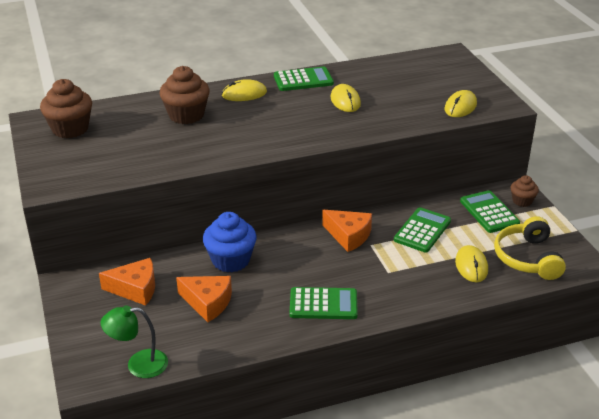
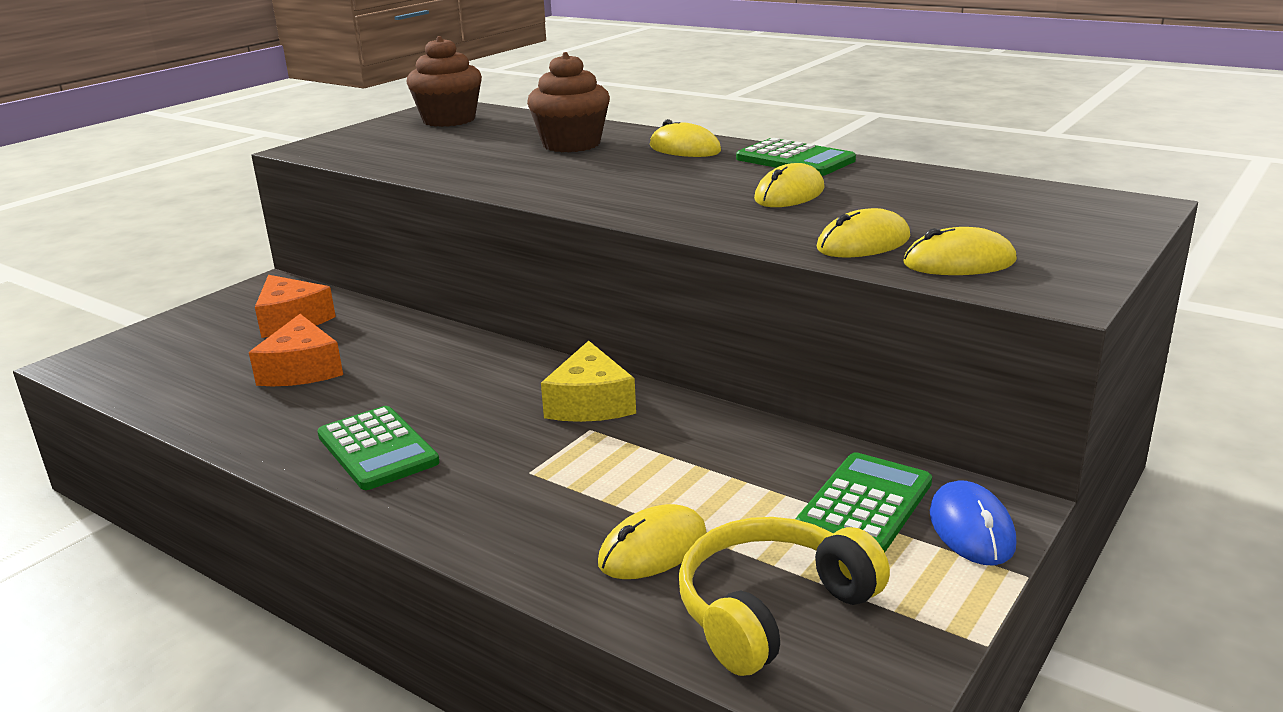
camera: 55 degrees right, 10 degrees down
(138, 364) = (128, 378): green lamp -> none
(231, 260) = (418, 348): blue cupcake -> none
(348, 236) = (590, 403): orange cheese -> yellow cheese
(419, 113) = (863, 243): none -> yellow mouse
(422, 230) = (697, 458): green calculator -> none
(522, 201) = (971, 529): brown cupcake -> blue mouse

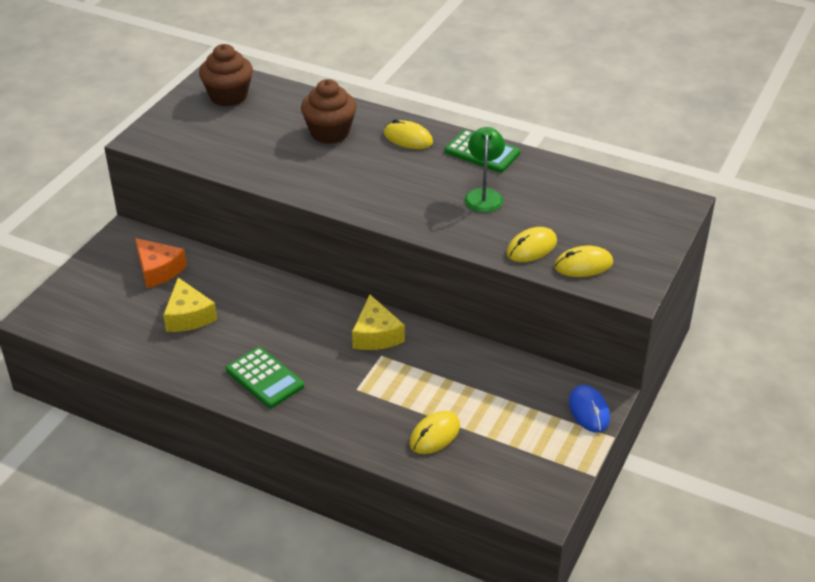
camera: 10 degrees left, 15 degrees up
(301, 369) = (188, 316): orange cheese -> yellow cheese
(772, 609) = (498, 465): yellow headphones -> none
(789, 194) = (484, 195): yellow mouse -> green lamp
(864, 504) = (536, 399): green calculator -> none

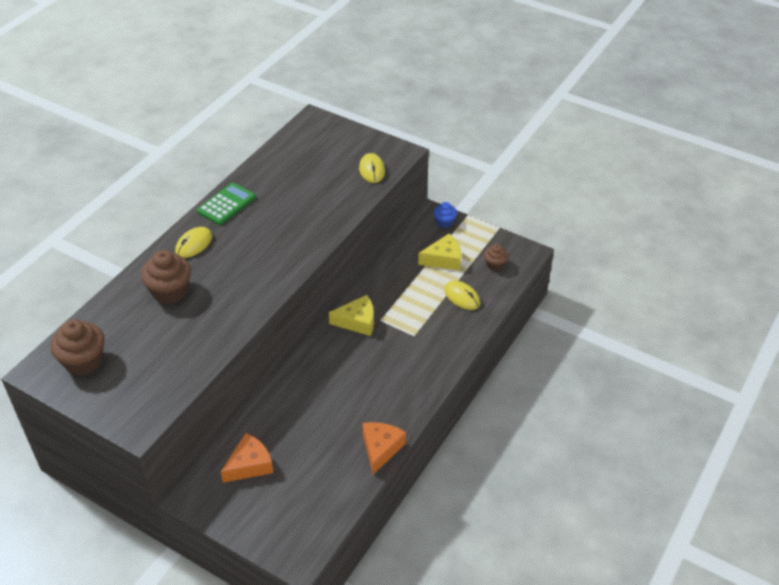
camera: 85 degrees left, 5 degrees up
(172, 369) = (381, 449): none -> orange cheese
(188, 316) = (316, 440): yellow cheese -> yellow cheese (443, 259)
(265, 378) = (397, 388): green calculator -> none
(484, 195) = (282, 208): green lamp -> none
(508, 471) = (495, 265): none -> brown cupcake
(531, 247) = (349, 191): yellow mouse -> none
(589, 411) = (444, 222): blue mouse -> blue cupcake

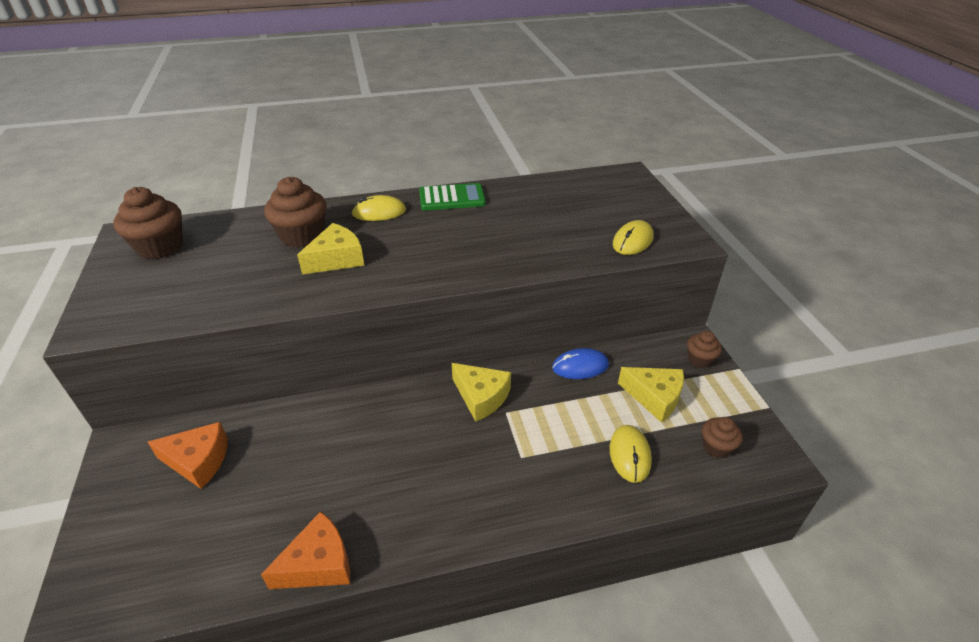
camera: 45 degrees right, 5 degrees down
(218, 290) = (337, 259): none -> yellow cheese
(389, 268) = (580, 366): none -> blue mouse
(444, 222) = (700, 359): blue cupcake -> brown cupcake

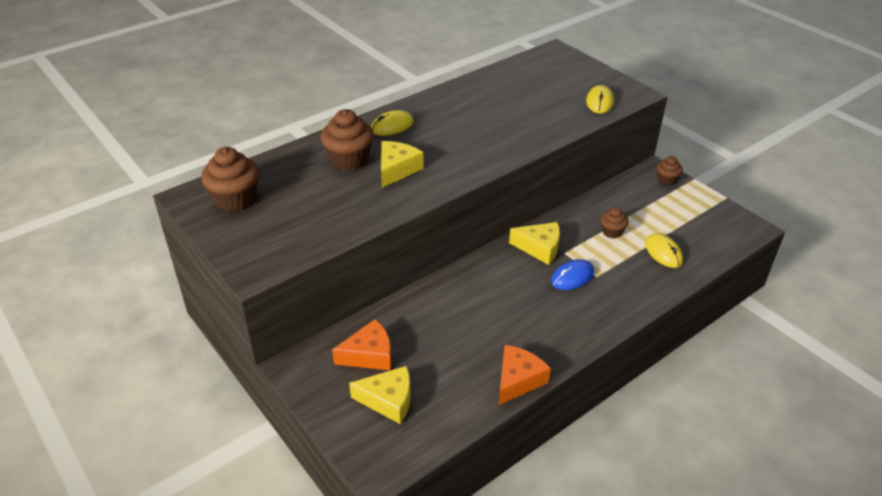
camera: 25 degrees left, 0 degrees up
(452, 198) = (439, 101): green calculator -> none
(580, 366) = (591, 207): blue mouse -> blue mouse (572, 277)
(654, 397) = (654, 213): yellow cheese -> yellow cheese (388, 400)
(716, 447) = (711, 231): brown cupcake -> brown cupcake (612, 232)

